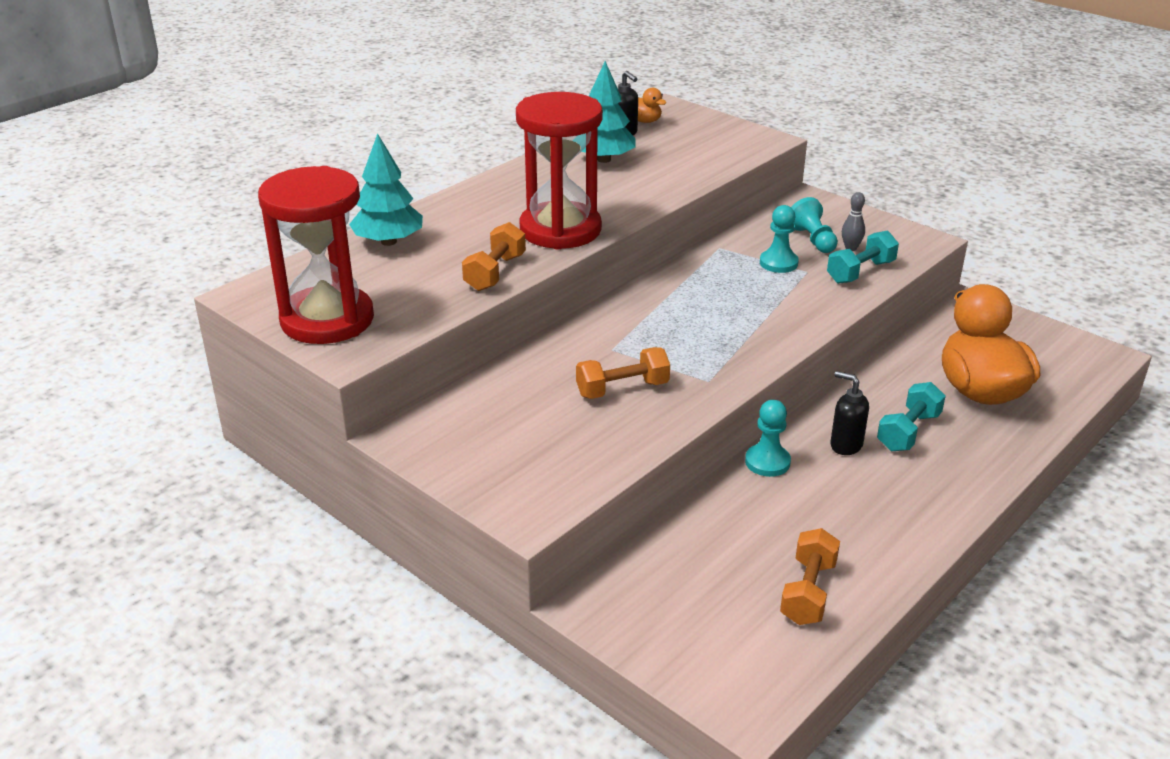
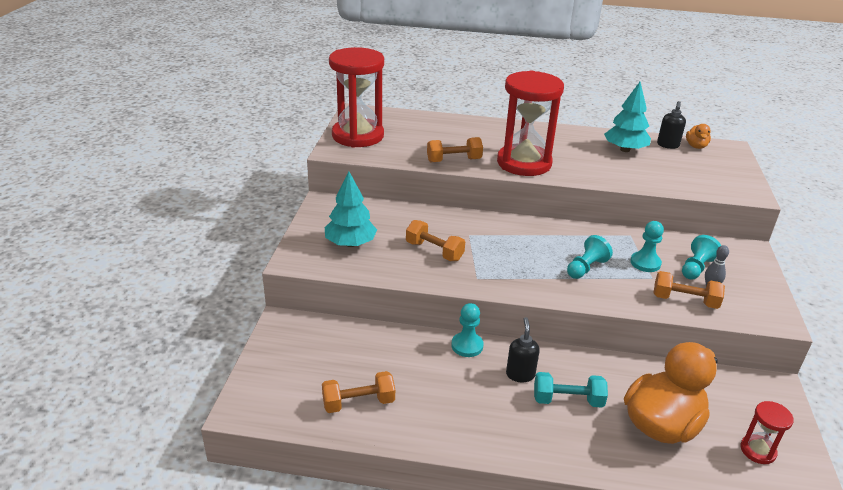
camera: 55 degrees right, 0 degrees up
(388, 242) = (445, 124): turquoise tree -> turquoise tree (350, 243)
(755, 301) = (586, 268): none -> turquoise pawn
(860, 272) = (684, 301): turquoise dumbbell -> orange dumbbell
(1043, 356) = (758, 450): none -> red hourglass

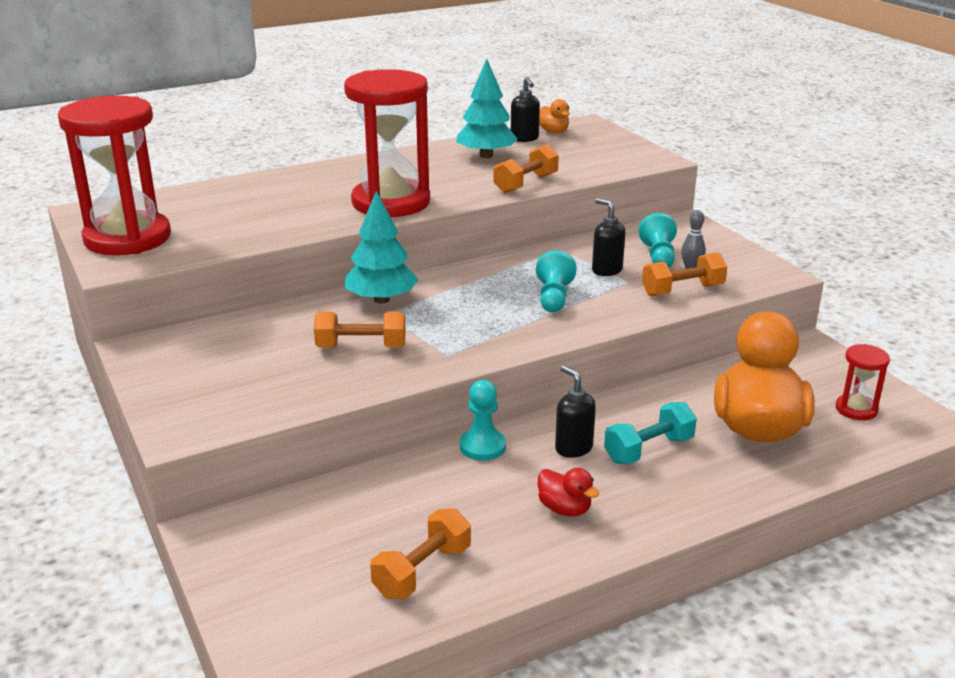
camera: 35 degrees left, 5 degrees down
(350, 243) = (237, 381): turquoise tree -> turquoise tree (381, 299)
(454, 160) = (300, 226): orange dumbbell -> orange dumbbell (526, 184)
(473, 410) = (564, 509): none -> red duck
(645, 263) = (606, 270): turquoise pawn -> black soap dispenser

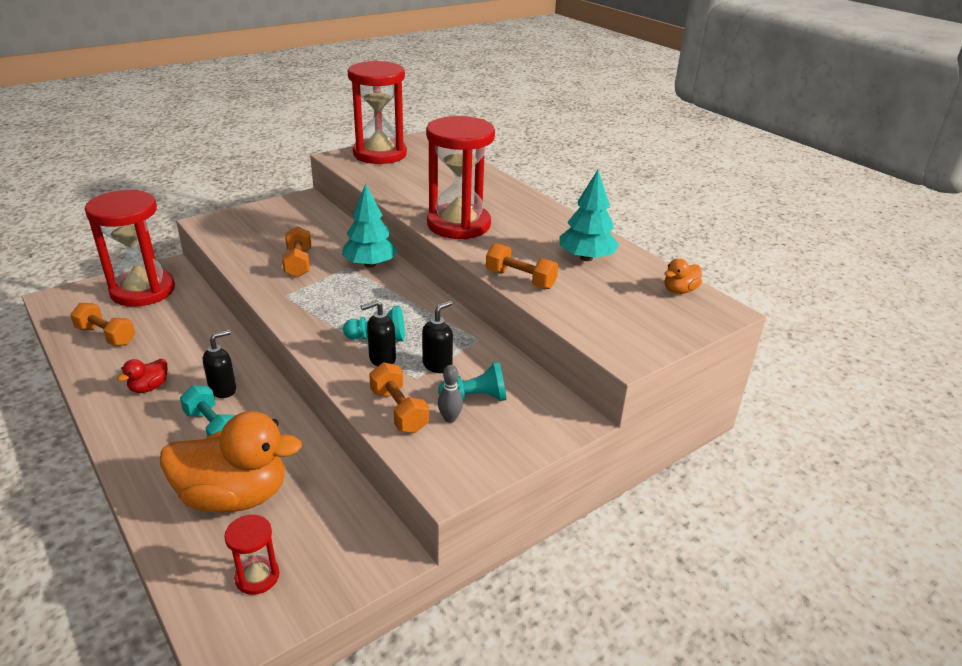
camera: 80 degrees right, 5 degrees up
(284, 551) = (143, 291): none -> red hourglass
(482, 446) = (233, 349): turquoise pawn -> none
(524, 139) = (646, 275): black soap dispenser -> black soap dispenser (381, 359)

